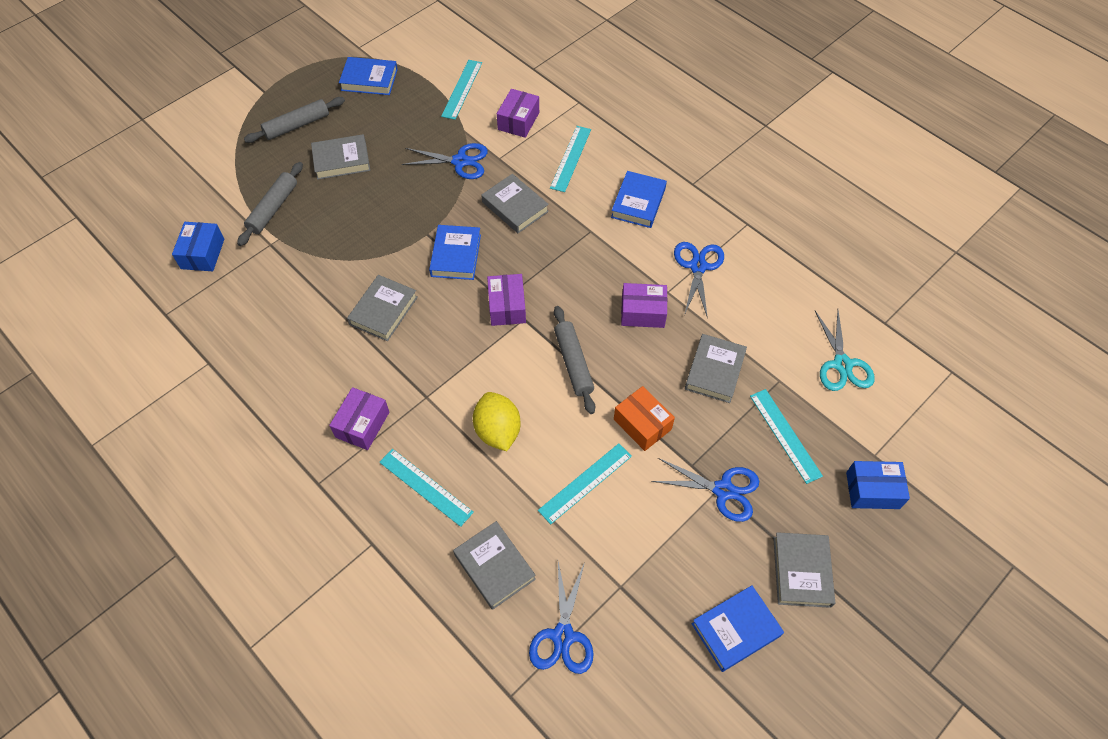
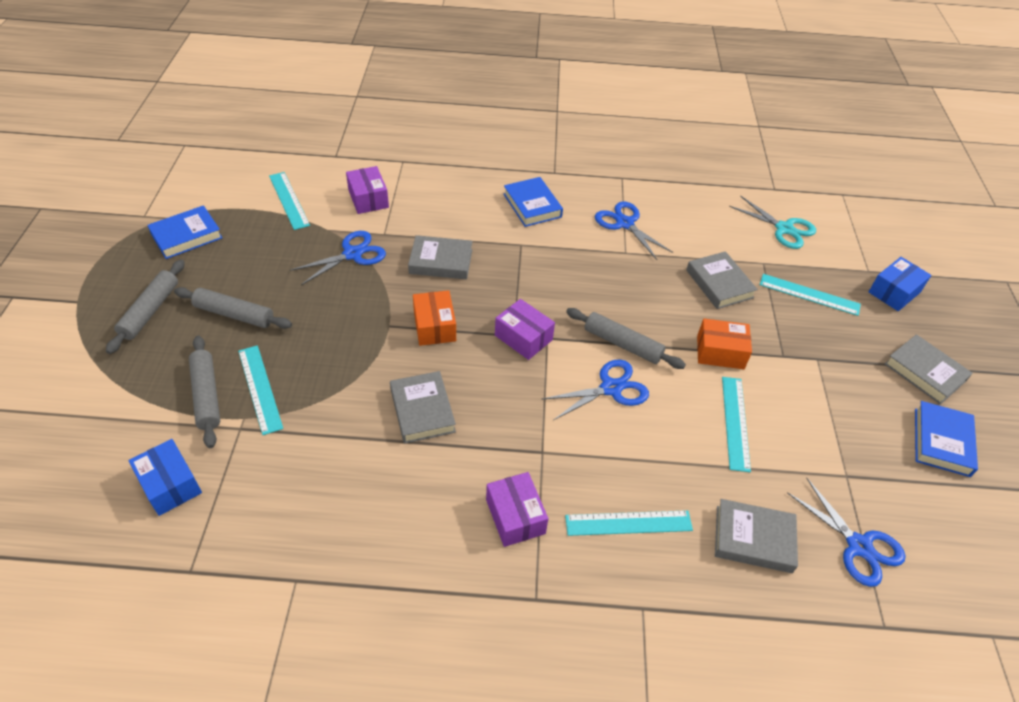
camera: 45 degrees left, 10 degrees down
(341, 160) = (234, 314): grey book -> grey rolling pin
(456, 255) = (434, 326): blue book -> orange box
(497, 431) = (629, 435): yellow lemon -> none
(570, 158) = (444, 203): turquoise ruler -> turquoise ruler (260, 388)
(642, 312) = (626, 276): purple box -> none
(723, 490) = (821, 357): blue scissors -> blue scissors (611, 388)

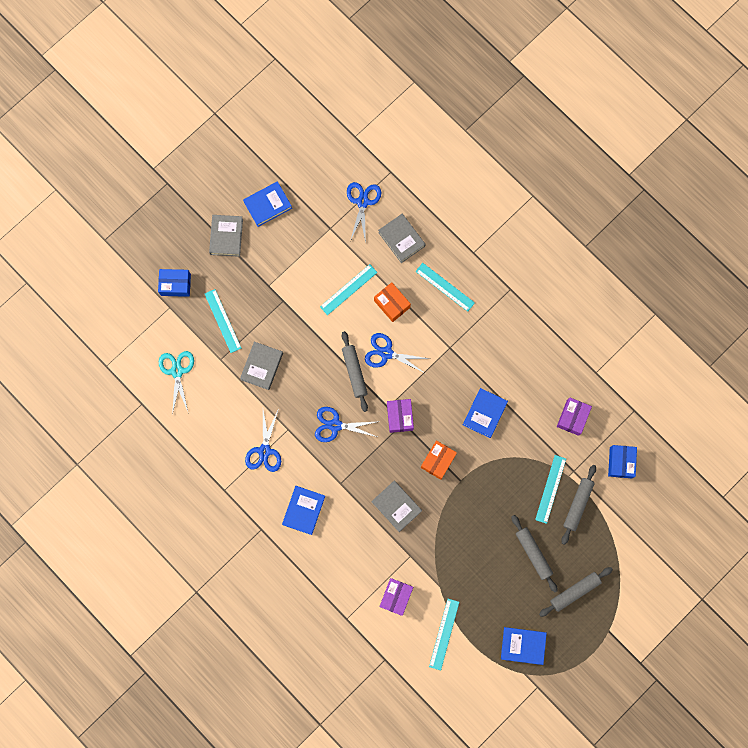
camera: 135 degrees left, 30 degrees up
(352, 254) = (440, 552): blue scissors -> blue scissors (335, 425)
(422, 410) = (484, 413): grey book -> blue book
(515, 516) = (488, 328): purple box -> purple box (572, 417)
(720, 352) = (311, 328): orange box -> orange box (392, 304)

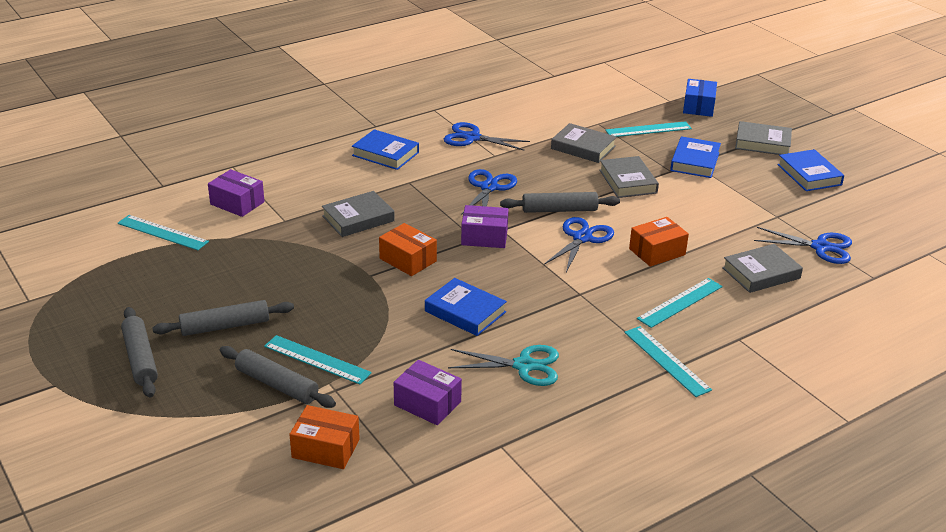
camera: 100 degrees right, 45 degrees down
(177, 371) = (588, 97): turquoise scissors -> turquoise scissors (524, 366)
(305, 329) = (628, 181): none -> grey book
(348, 289) = (683, 220): turquoise ruler -> turquoise ruler (666, 360)
(523, 645) = (97, 296): blue book -> blue book (694, 161)
(620, 462) = (325, 448): blue box -> orange box

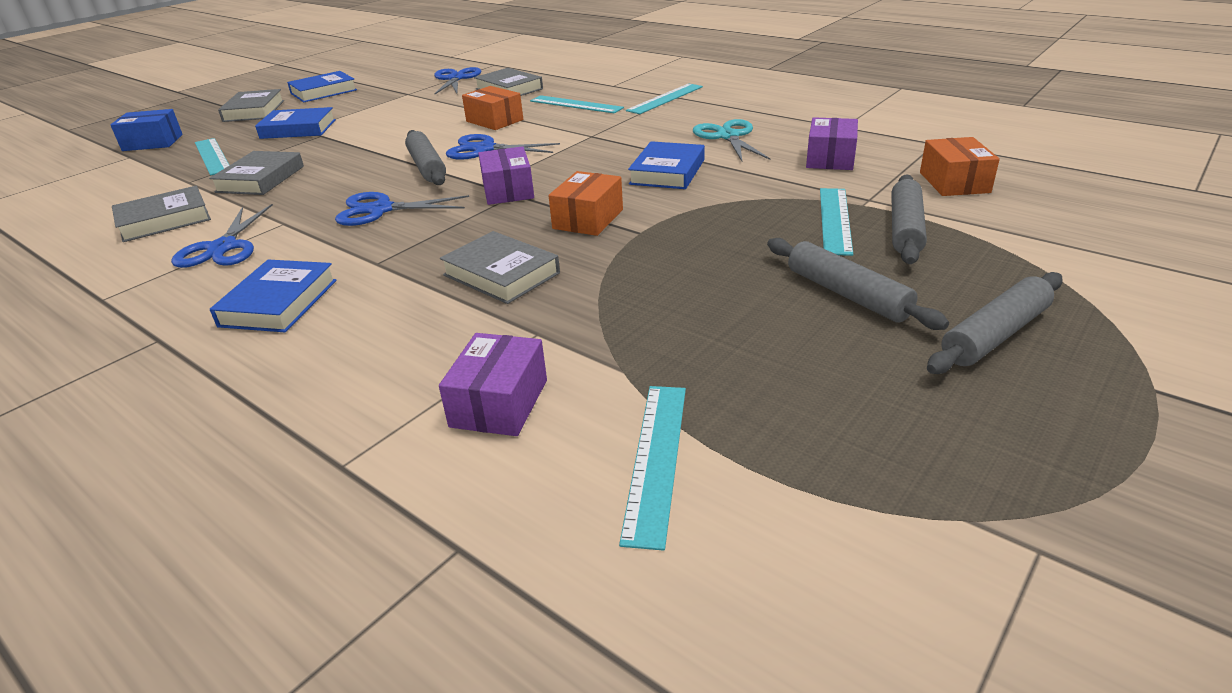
camera: 105 degrees left, 0 degrees up
(628, 181) = (349, 148): grey book -> grey book (164, 220)

